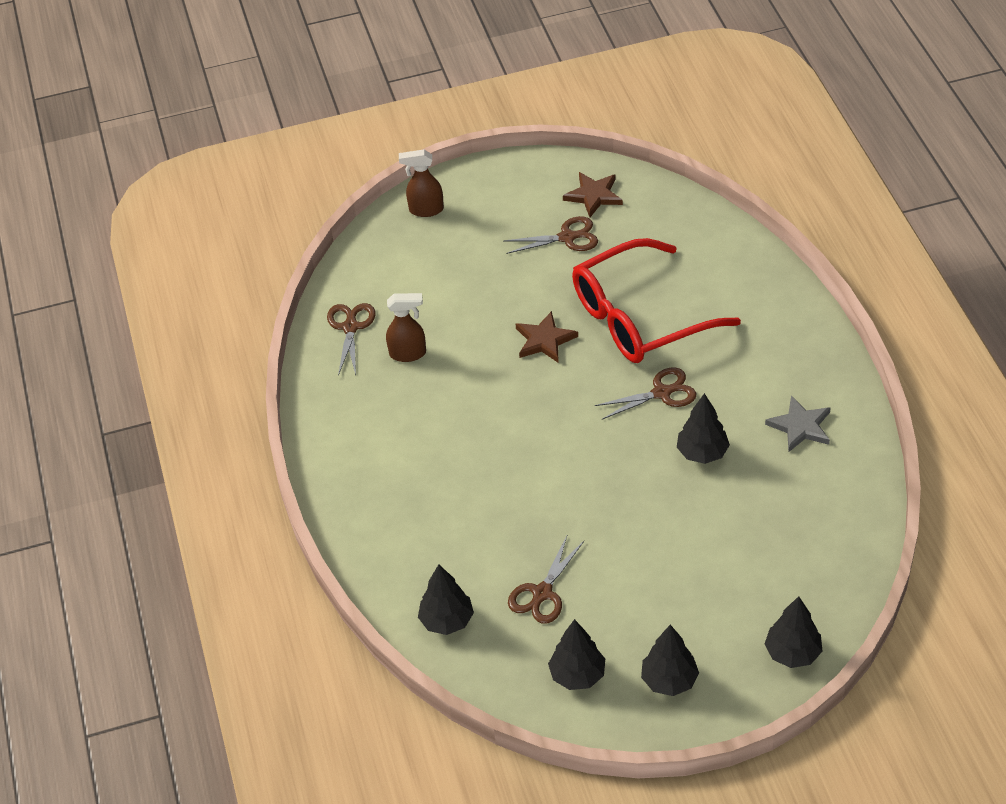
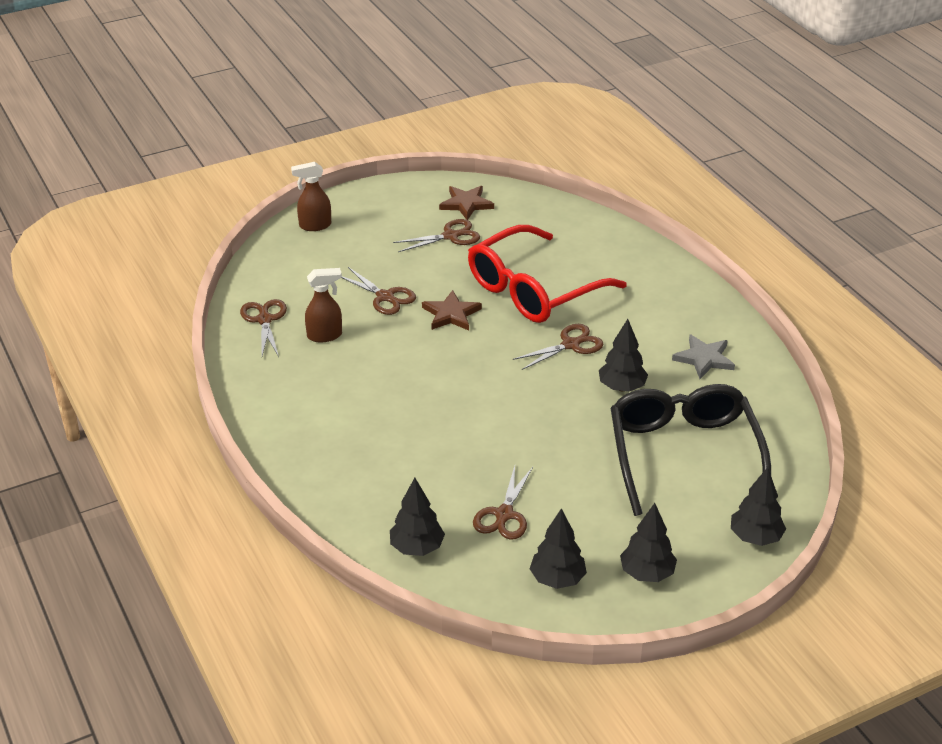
camera: 15 degrees left, 10 degrees down
(480, 311) = (385, 297): none -> brown scissors
(745, 545) = (684, 455): none -> black glasses

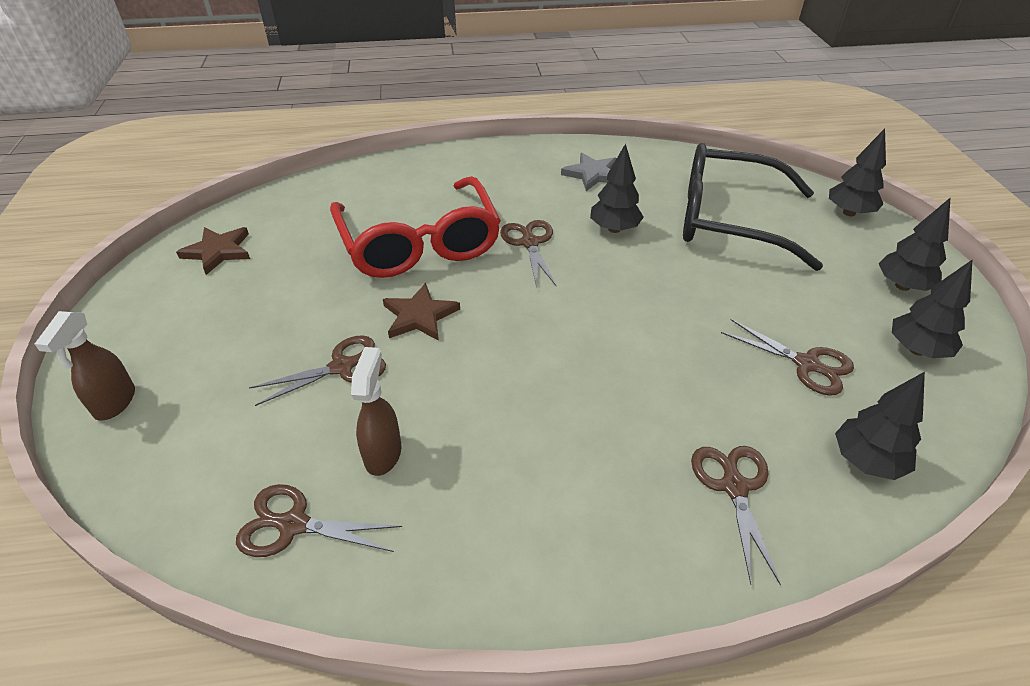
camera: 70 degrees left, 5 degrees up
(450, 236) = (268, 279): brown scissors -> brown scissors (734, 487)

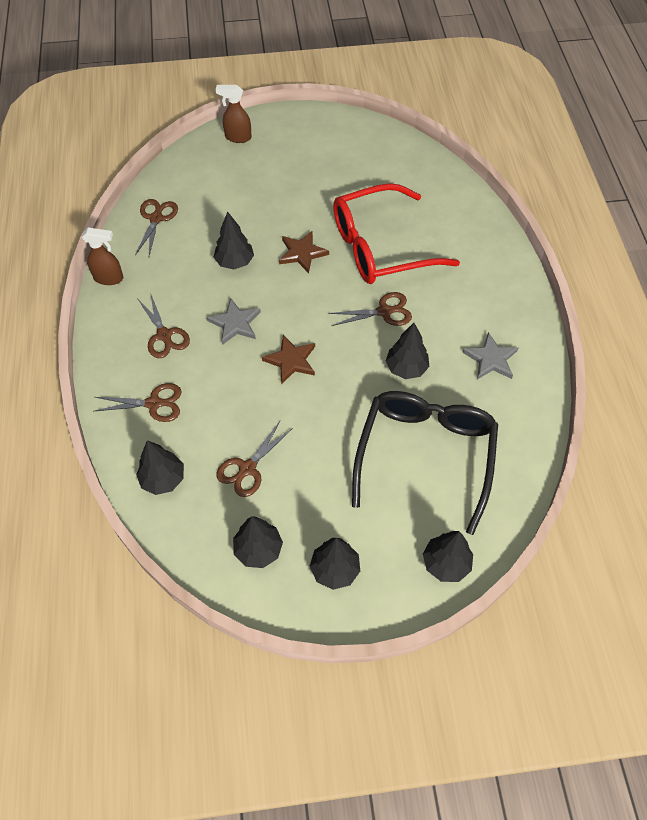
camera: 90 degrees right, 15 degrees up
(218, 251) = (367, 146): brown star -> brown star (291, 360)
(342, 367) = (258, 221): brown scissors -> brown scissors (164, 335)
(383, 453) = (194, 246): brown spray bottle -> brown spray bottle (109, 278)
(428, 394) = (235, 262): none -> black tree
(557, 388) = (235, 323): none -> grey star

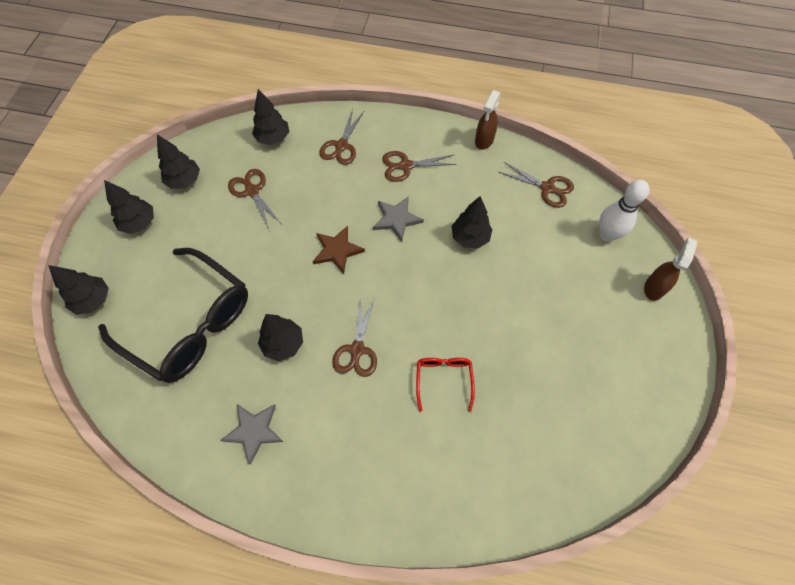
camera: 110 degrees right, 5 degrees up
(195, 171) = (607, 235): none -> white bowling pin
(302, 253) = (461, 299): brown star -> none
(381, 247) = (443, 380): red glasses -> red glasses, size x0.44

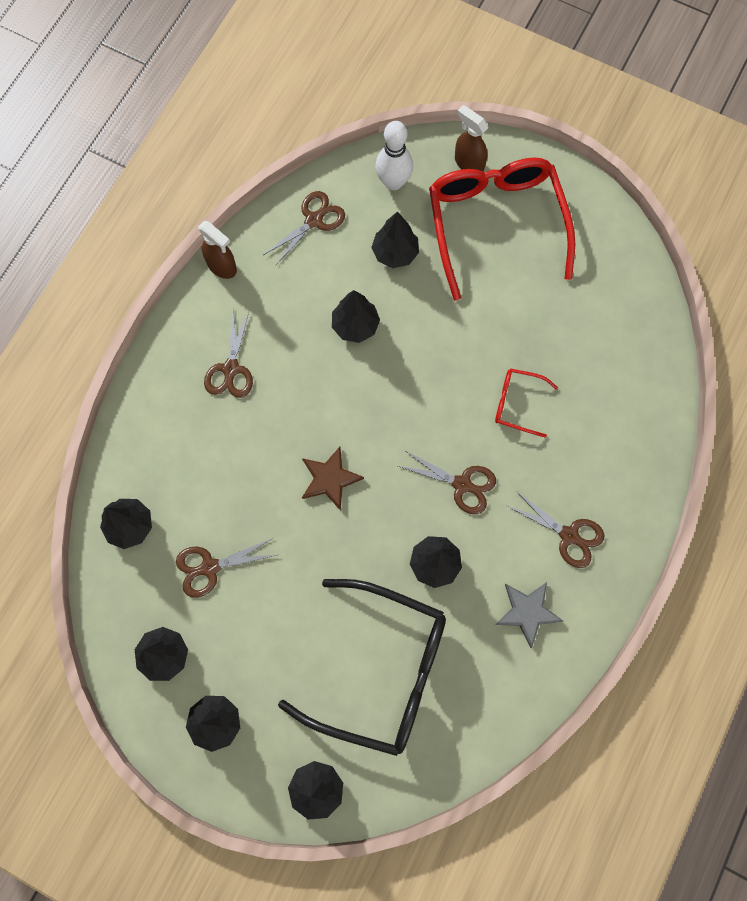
camera: 75 degrees left, 10 degrees up
(189, 323) = (381, 670): black glasses -> black glasses turned 60 degrees clockwise
(341, 146) = (173, 440): brown scissors -> brown scissors (569, 535)
(396, 219) = (306, 400): grey star -> none
(544, 251) = (395, 253): none -> black tree
(606, 323) = (496, 224): none -> red glasses

